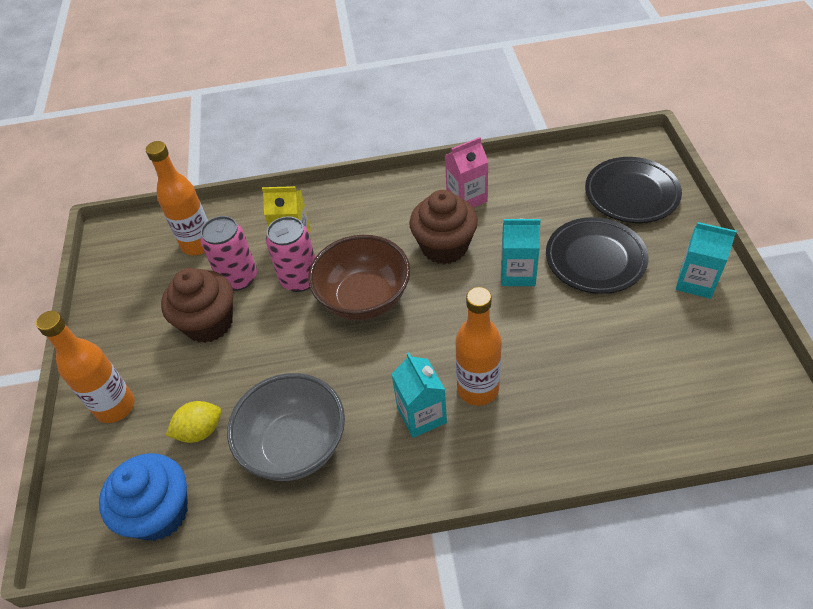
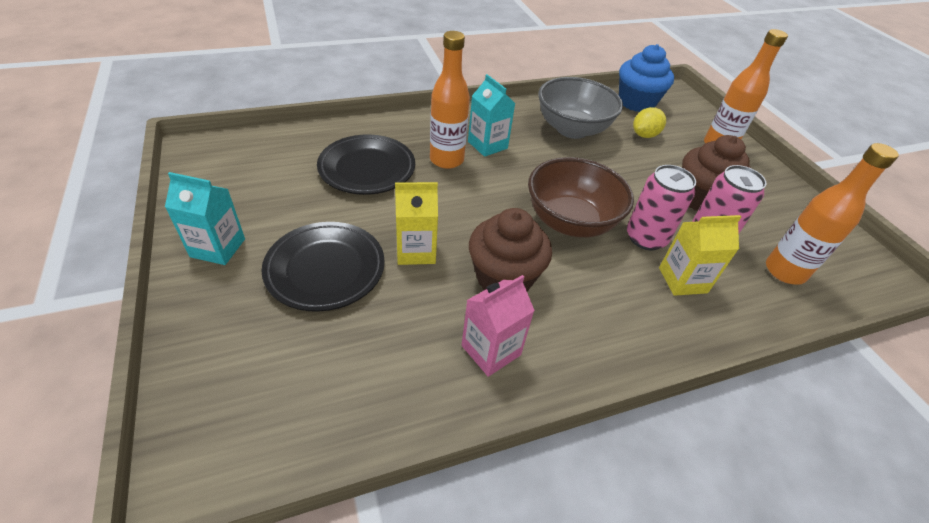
camera: 160 degrees right, 5 degrees down
(518, 273) = (416, 251): turquoise carton -> yellow carton
(631, 194) = (249, 368): black plate -> black plate (367, 169)

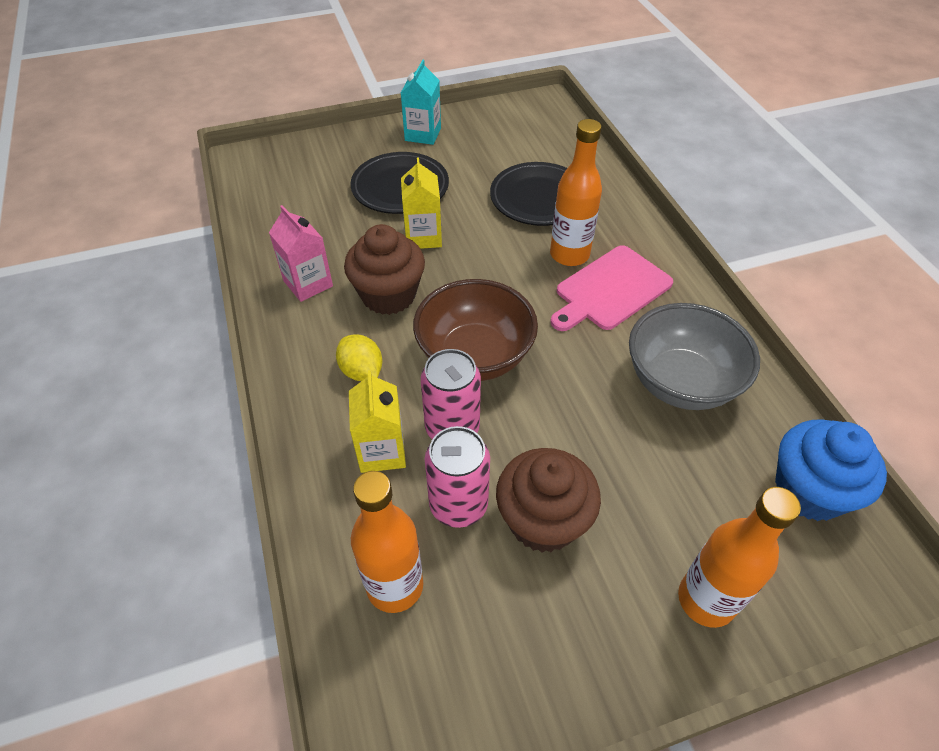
camera: 95 degrees right, 5 degrees up
(487, 145) = (610, 290): turquoise carton -> pink cutting board
(644, 135) = (699, 480): yellow lemon -> yellow lemon (361, 371)

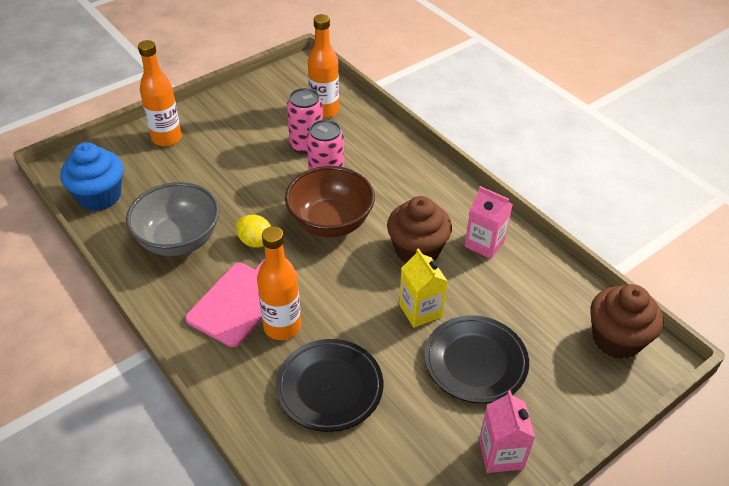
camera: 160 degrees right, 5 degrees down
(361, 371) = (402, 195): yellow lemon -> yellow lemon (255, 242)
(382, 451) = (362, 158): yellow carton -> none
(423, 134) = (501, 454): turquoise carton -> pink carton
(543, 520) = (257, 149): brown cupcake -> brown cupcake (616, 339)

